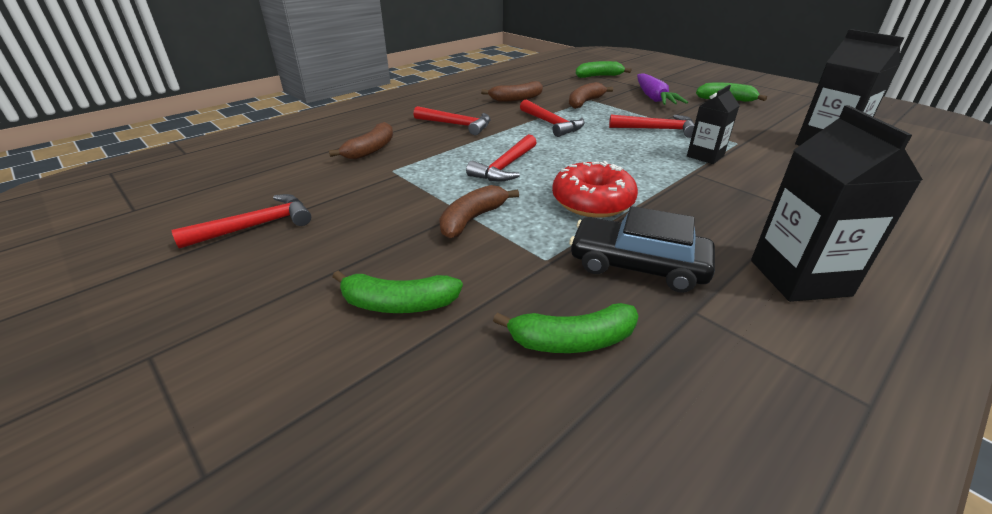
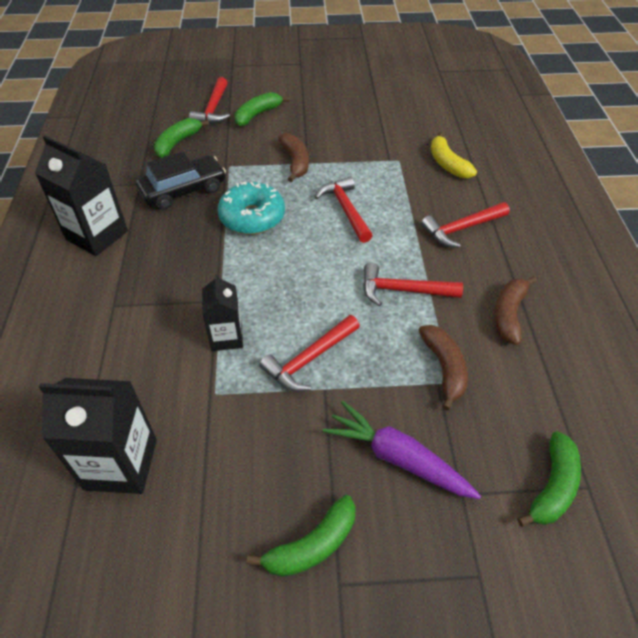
camera: 130 degrees right, 15 degrees up
(256, 226) = (375, 98): red hammer -> red hammer (213, 109)
(370, 150) = (447, 164): brown banana -> yellow banana
(592, 202) = (252, 217): red donut -> turquoise donut

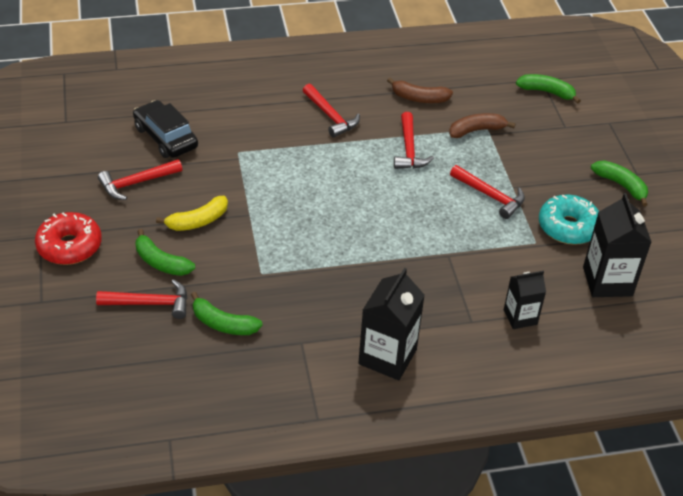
camera: 100 degrees left, 5 degrees down
(183, 190) = (307, 303): black car -> black car (166, 137)
(226, 337) = (484, 243): black carton -> black carton (520, 317)
(252, 217) = (339, 245): turquoise donut -> turquoise donut (568, 227)
(286, 75) = (69, 246): none -> red donut
(295, 162) = (249, 223): brown banana -> none
(345, 209) = (318, 184): red hammer -> red hammer (136, 183)
(397, 458) = (552, 152): purple carrot -> none
(447, 164) = (240, 121): yellow banana -> yellow banana (197, 221)

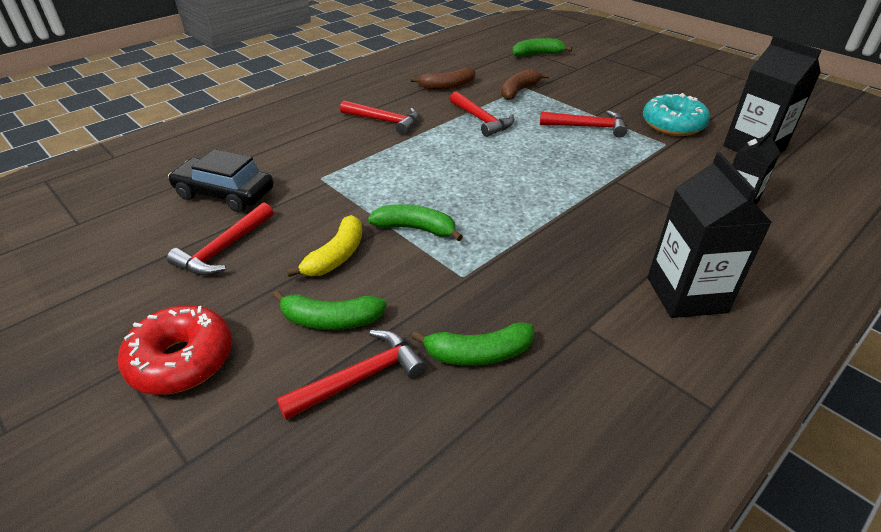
camera: 30 degrees left, 5 degrees down
(621, 185) = (666, 87): green banana -> green banana (416, 229)

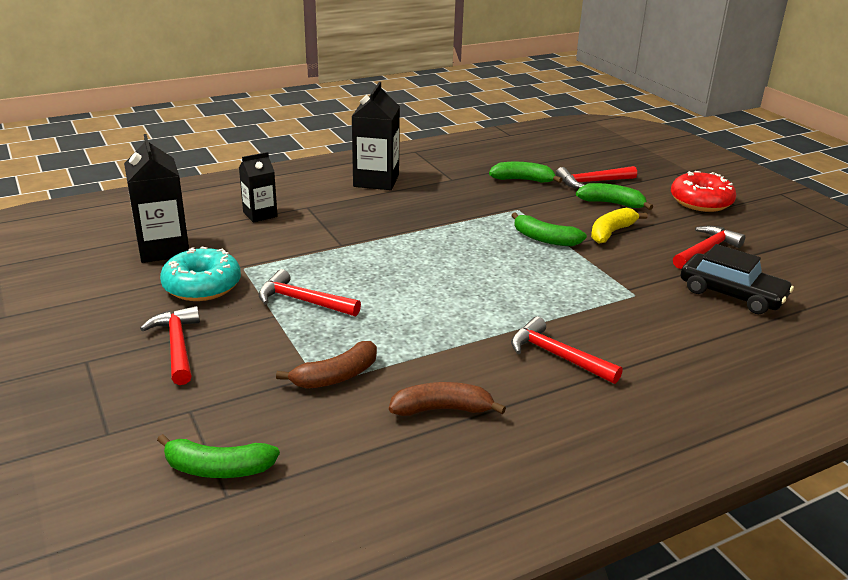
camera: 165 degrees left, 10 degrees down
(482, 120) = (425, 334): red hammer -> red hammer (177, 346)

